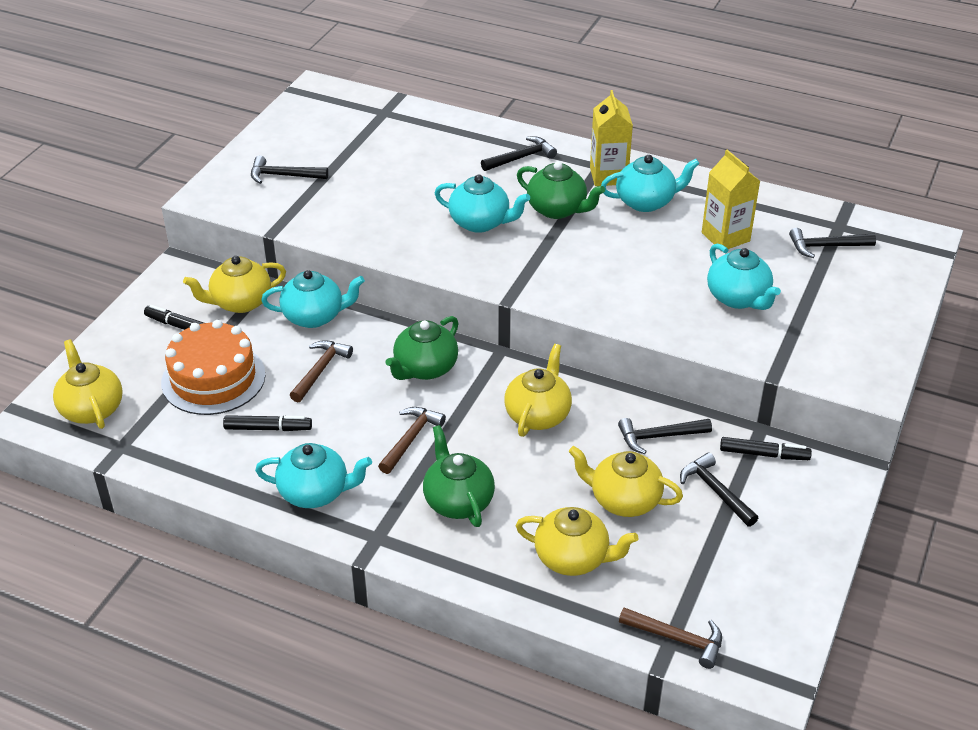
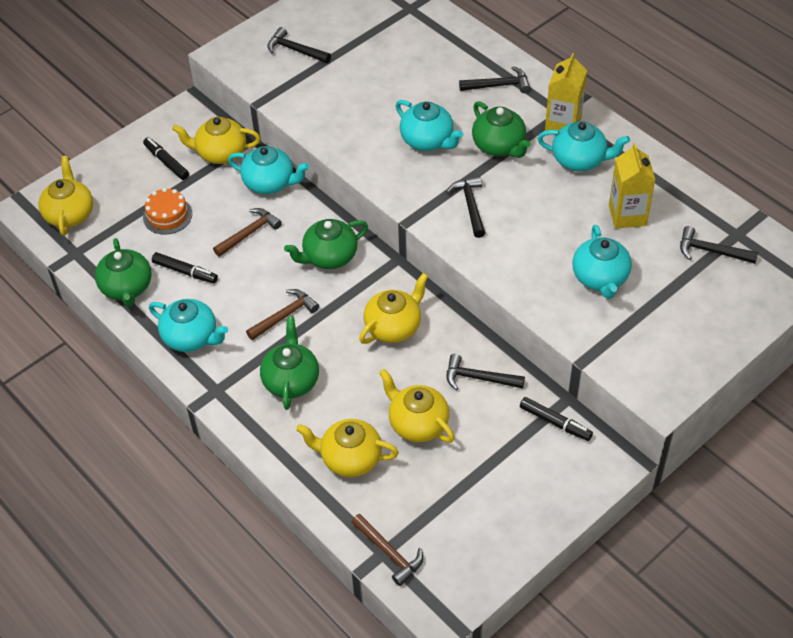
camera: 25 degrees right, 10 degrees up
(207, 464) = (127, 288): none -> green teapot
(213, 378) = (167, 215): orange cake -> orange cake, size x0.58
(573, 558) = (350, 458): yellow teapot -> yellow teapot turned 150 degrees clockwise
(715, 491) = (495, 441): black hammer -> black hammer (470, 205)

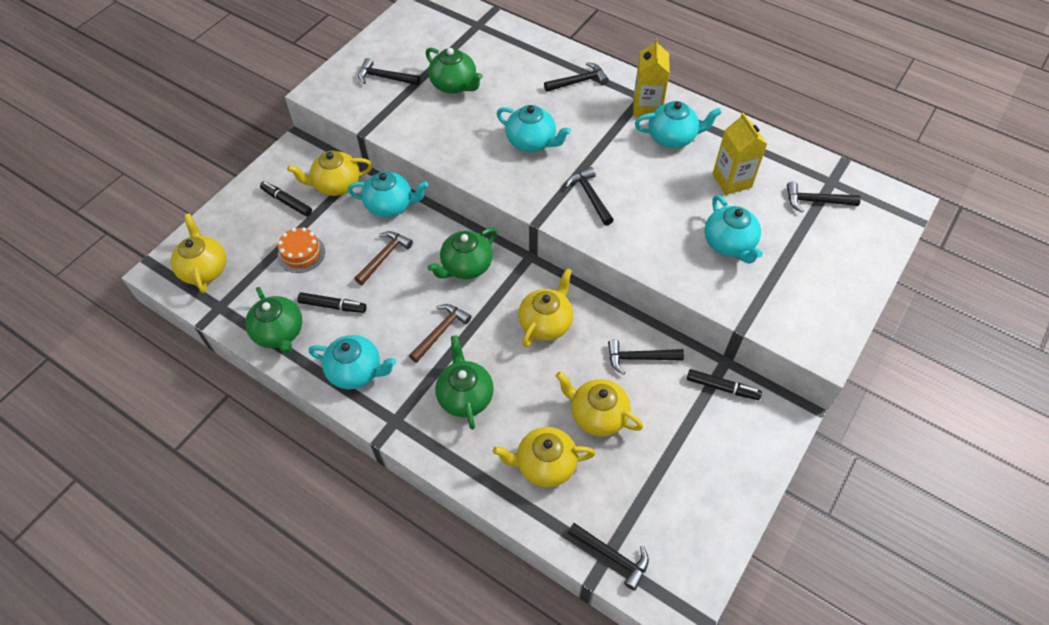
camera: 15 degrees left, 5 degrees up
(389, 553) = (612, 556): brown hammer -> black hammer
(499, 146) = (597, 136): green teapot -> green teapot (454, 85)

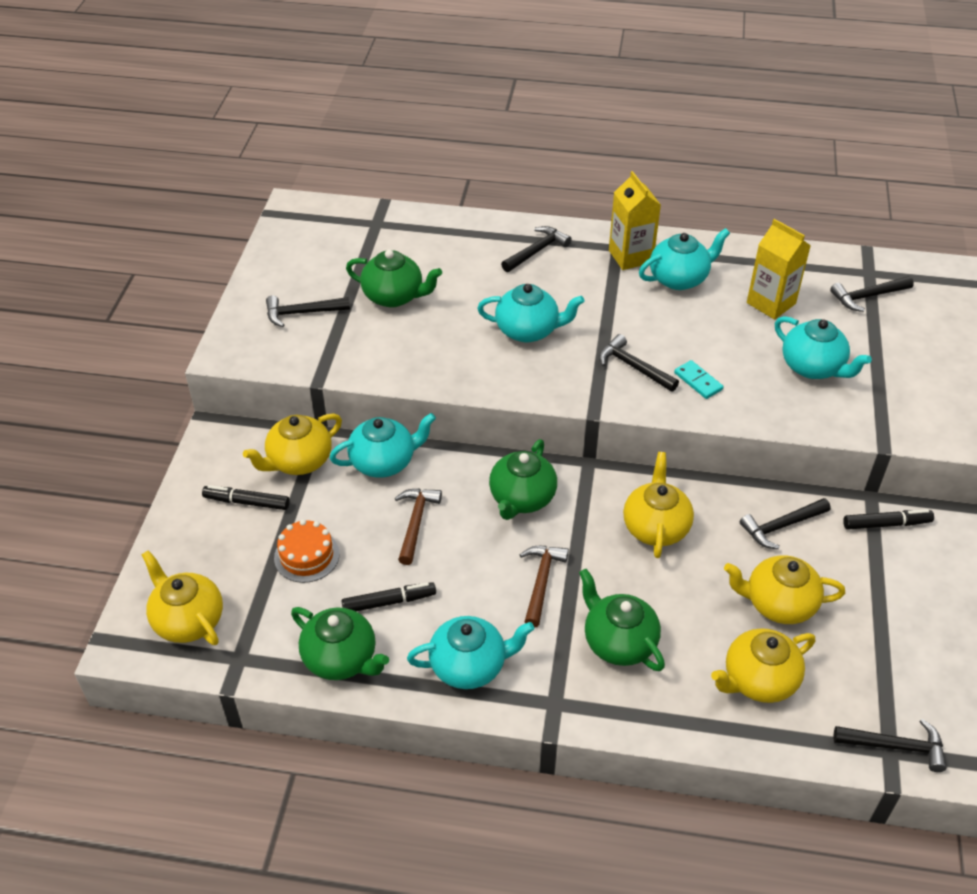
camera: 25 degrees left, 10 degrees down
(631, 224) = (698, 381): none -> turquoise domino

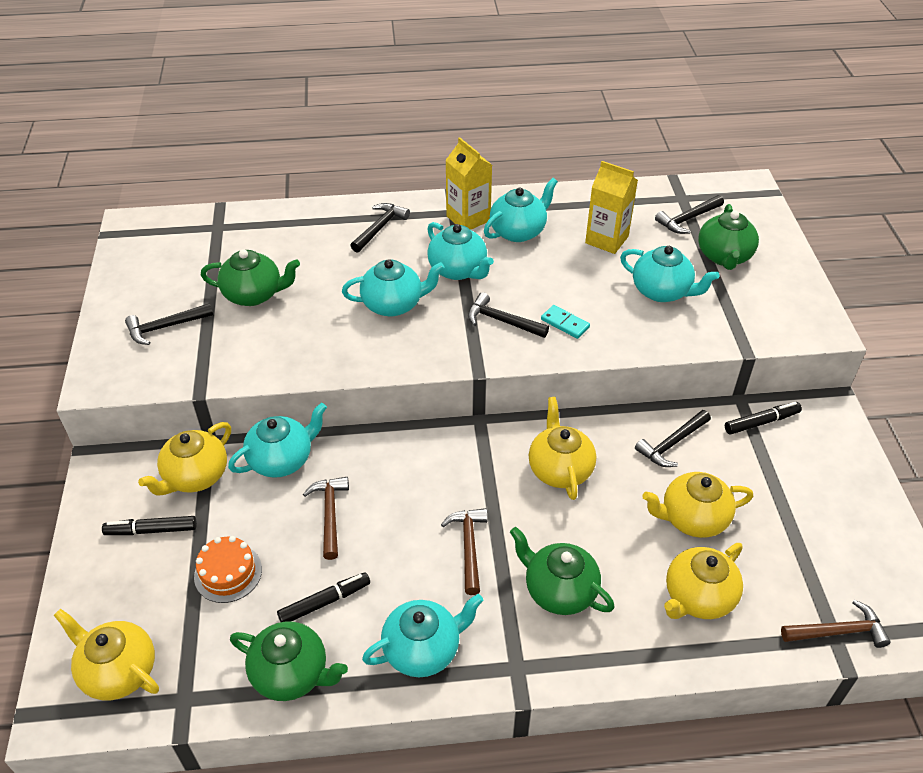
camera: 15 degrees left, 0 degrees up
(521, 498) = (426, 468): green teapot -> green teapot (724, 256)
(604, 308) = (458, 270): none -> turquoise teapot
(896, 746) = (838, 631): black hammer -> brown hammer

